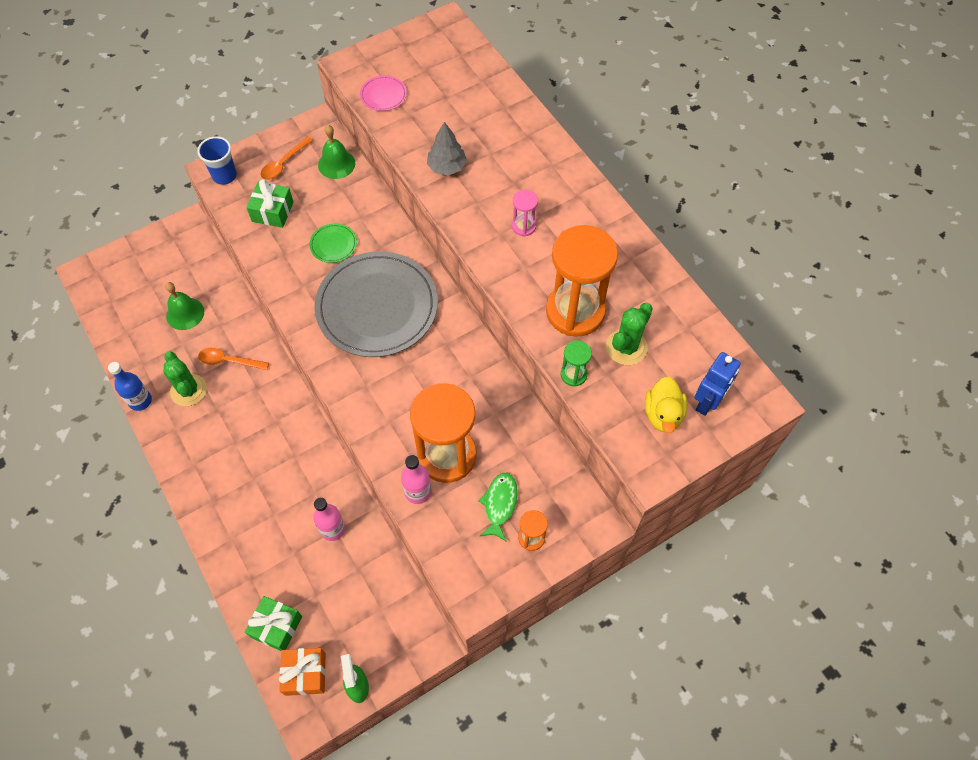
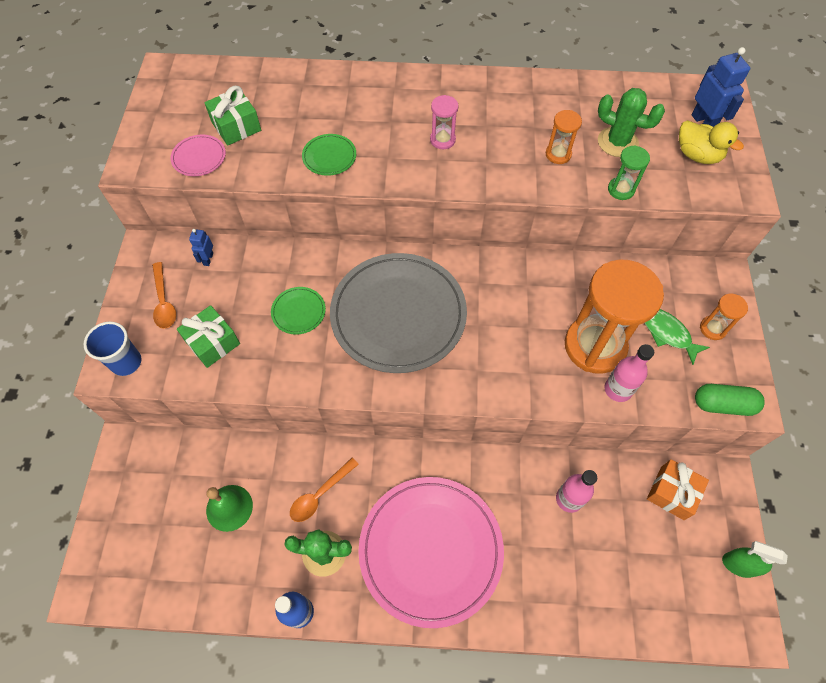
camera: 55 degrees left, 0 degrees up
(232, 456) = (430, 550): none -> pink plate
(276, 627) = (642, 608): green gift -> green gift (236, 126)
(305, 674) = (704, 607): orange gift -> orange gift (672, 493)
(336, 164) = (208, 259): green bell -> blue robot
(447, 167) = (329, 156): grey tree -> green plate
(459, 578) = (723, 404): none -> green capsule
(575, 311) = (558, 154): orange hourglass -> orange hourglass, size x0.43
(626, 347) = (617, 142): green cactus -> green cactus turned 45 degrees counterclockwise

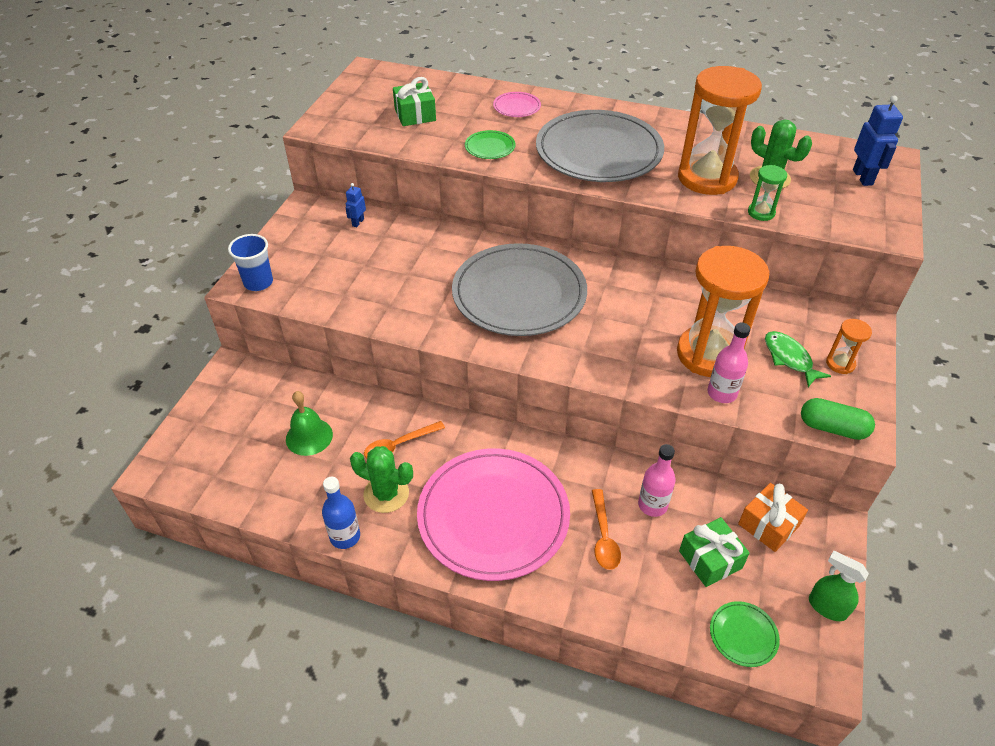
camera: 15 degrees right, 15 degrees down
(164, 302) = (307, 246): orange spoon -> orange spoon (603, 537)
(199, 157) = (375, 130): pink plate -> pink plate (517, 107)
(212, 342) = (339, 282): green gift -> green gift (710, 559)
(298, 312) = (426, 274): green plate -> green plate (743, 635)
(442, 140) = (599, 151): pink hourglass -> grey plate
(558, 154) = (707, 178): orange hourglass -> orange hourglass, size x2.30
(697, 155) = (849, 200): yellow duck -> none

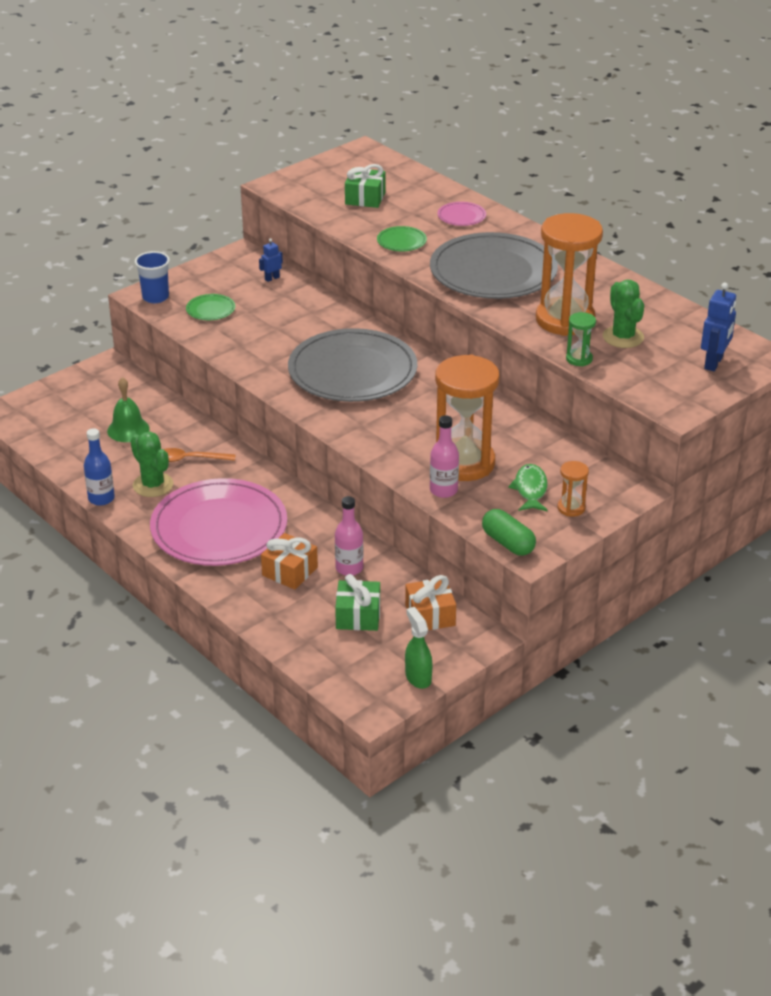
camera: 30 degrees right, 10 degrees down
(603, 537) = (289, 571): orange spoon -> orange gift
(743, 635) = (334, 665): green plate -> green plate (210, 309)

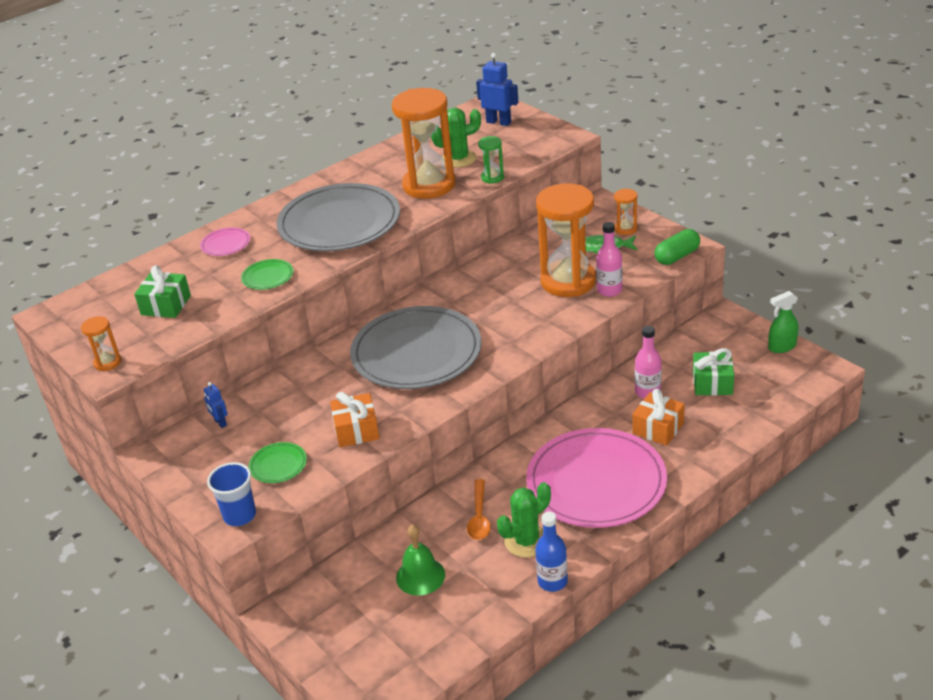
camera: 85 degrees left, 0 degrees up
(288, 182) = (107, 362): none -> orange hourglass
(430, 615) = (703, 344): orange gift -> orange gift (356, 430)

